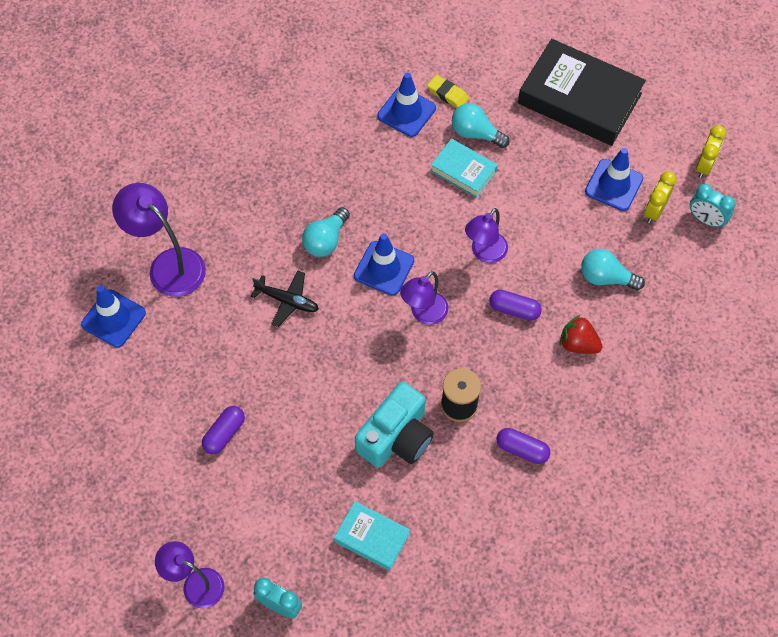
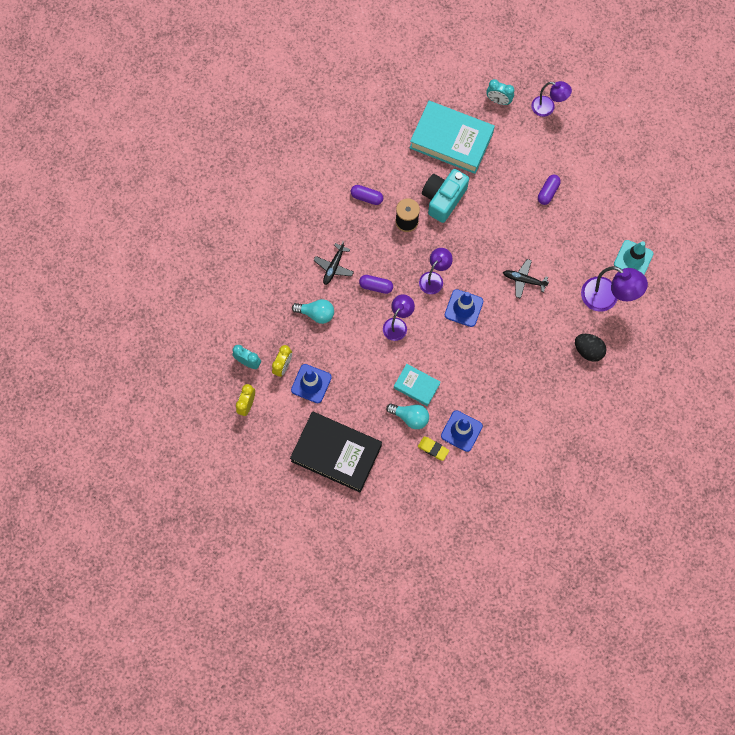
camera: 175 degrees right, 10 degrees up
(113, 318) = (633, 259): blue traffic cone -> turquoise traffic cone
(211, 197) = (588, 350): none -> black egg
(326, 240) = (505, 325): turquoise light bulb -> none
(372, 537) = (451, 140): turquoise book -> turquoise book, size x1.94
(578, 344) = (334, 266): red strawberry -> black plane

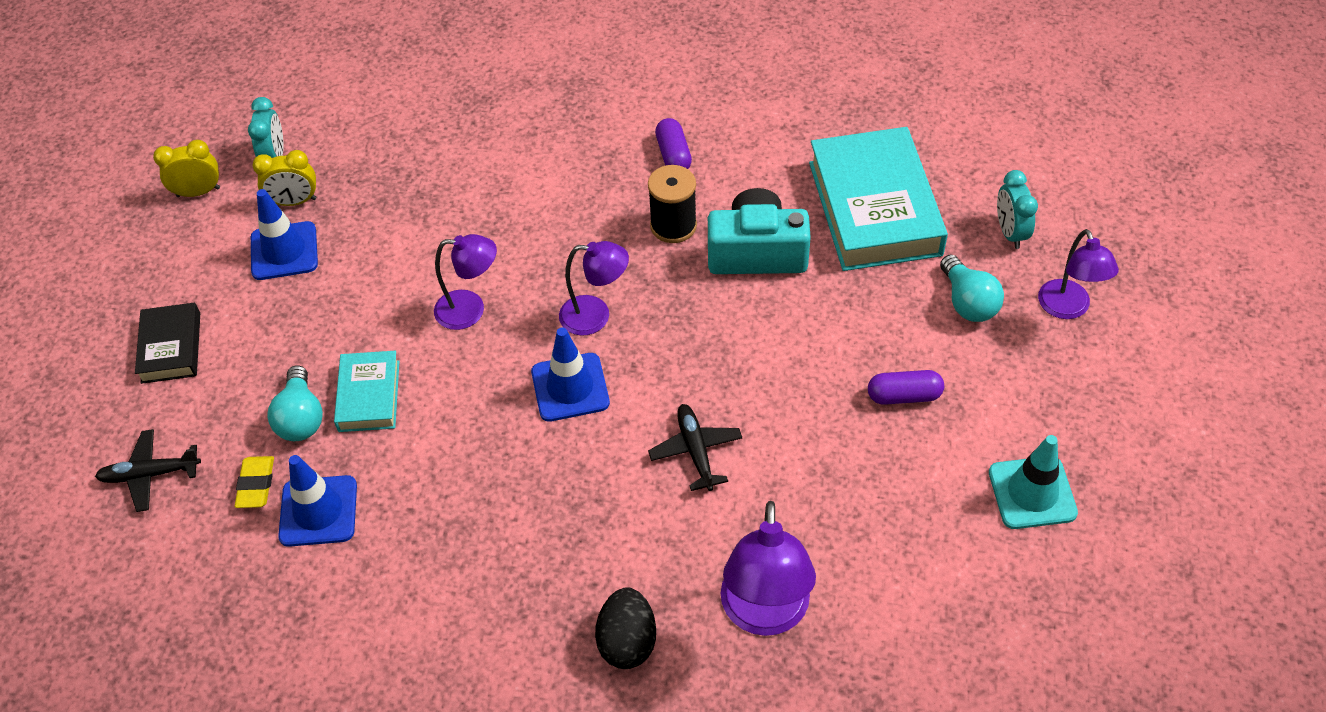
camera: 60 degrees right, 20 degrees down
(316, 313) = (416, 196): turquoise light bulb -> turquoise light bulb (968, 302)
(334, 266) = (517, 176): black plane -> black plane (150, 474)
(336, 453) = (171, 347): black book -> black book, size x0.52
(376, 286) = (521, 245): purple capsule -> none
(633, 259) = (890, 617): turquoise traffic cone -> turquoise traffic cone (1032, 493)

